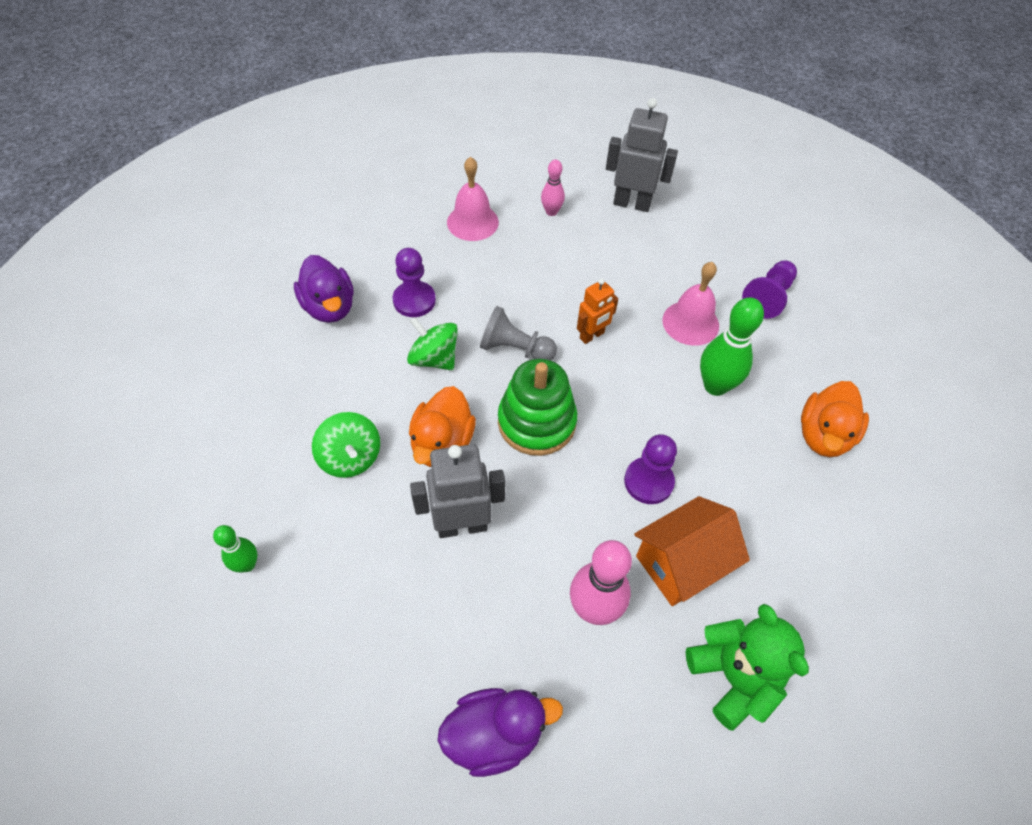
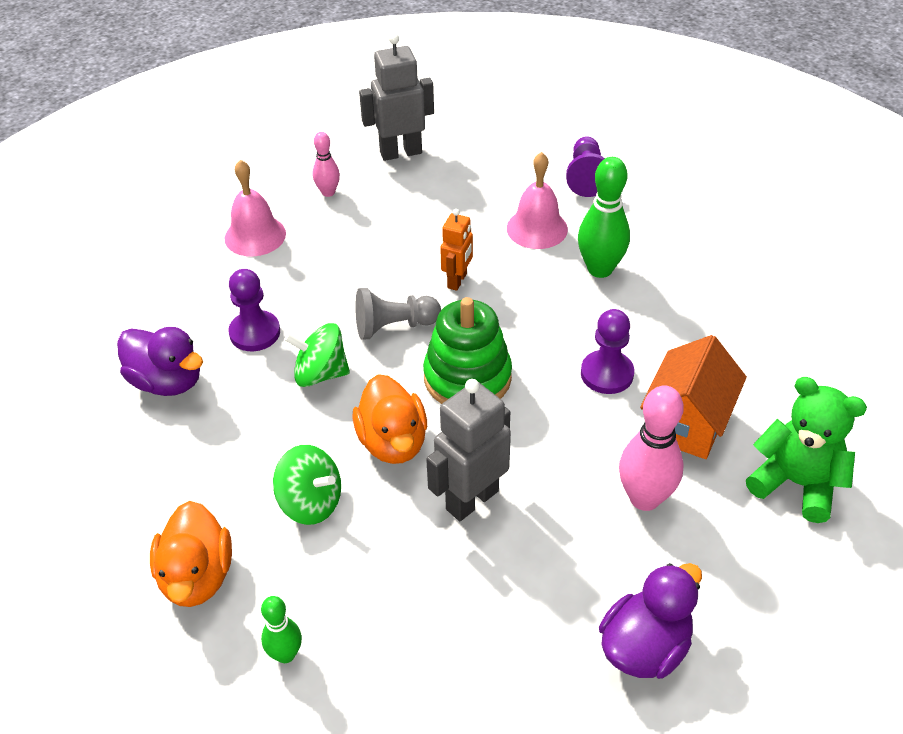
camera: 30 degrees left, 10 degrees down
(823, 435) = (717, 264): orange duck -> orange duck (197, 576)

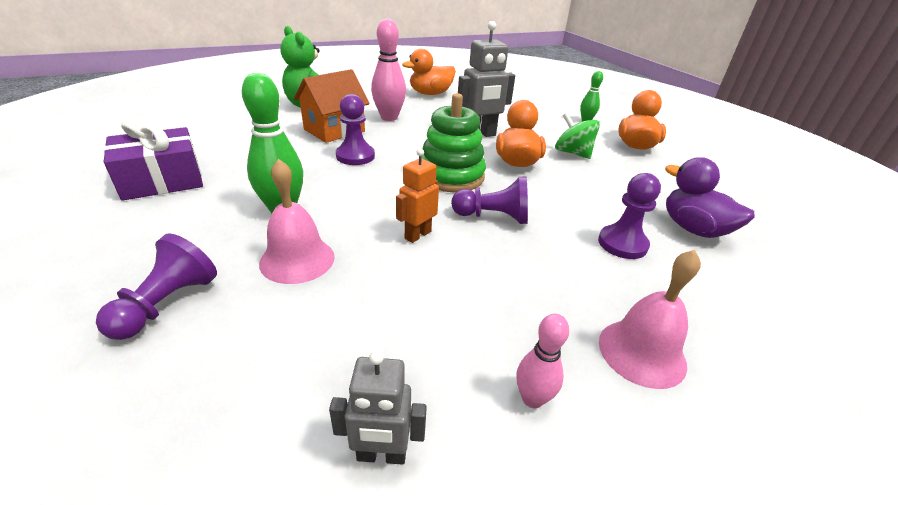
camera: 165 degrees left, 10 degrees down
(320, 373) = (562, 203): green spinning top -> none
(394, 326) = (493, 217): grey pawn -> purple pawn
(400, 152) = (381, 455): grey robot -> grey robot, size x0.61
(645, 647) = (430, 94): purple duck -> orange duck
(750, 265) = (162, 180): none -> purple gift

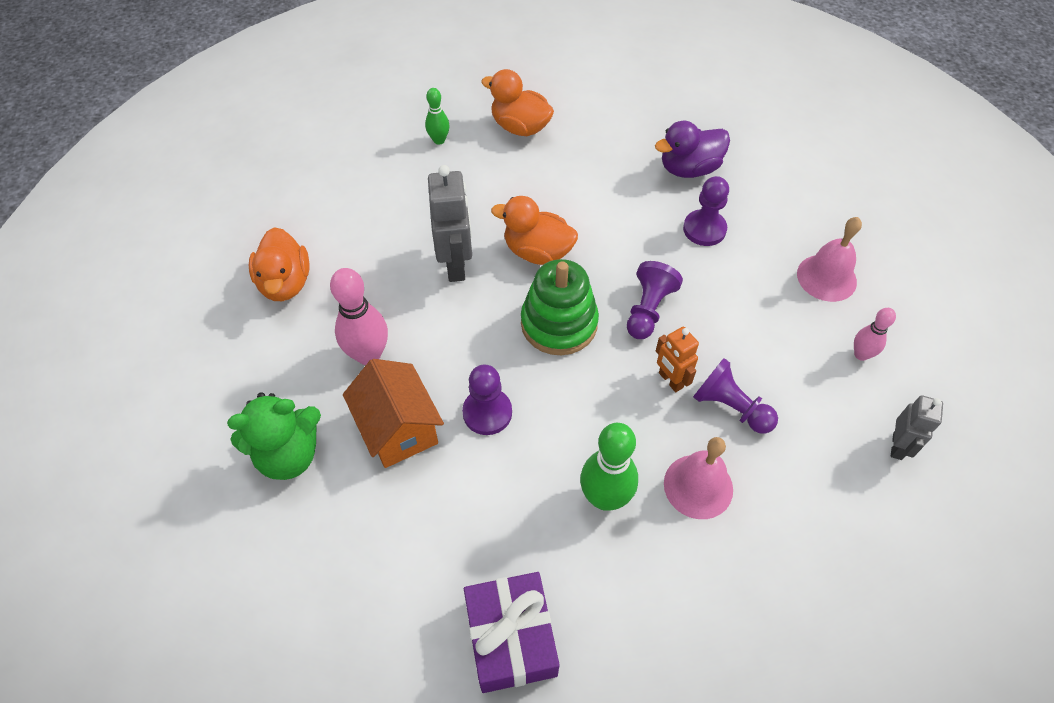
camera: 70 degrees left, 20 degrees up
(167, 304) = (751, 591): purple pawn -> purple pawn (730, 407)
(572, 153) = (526, 192): green spinning top -> none

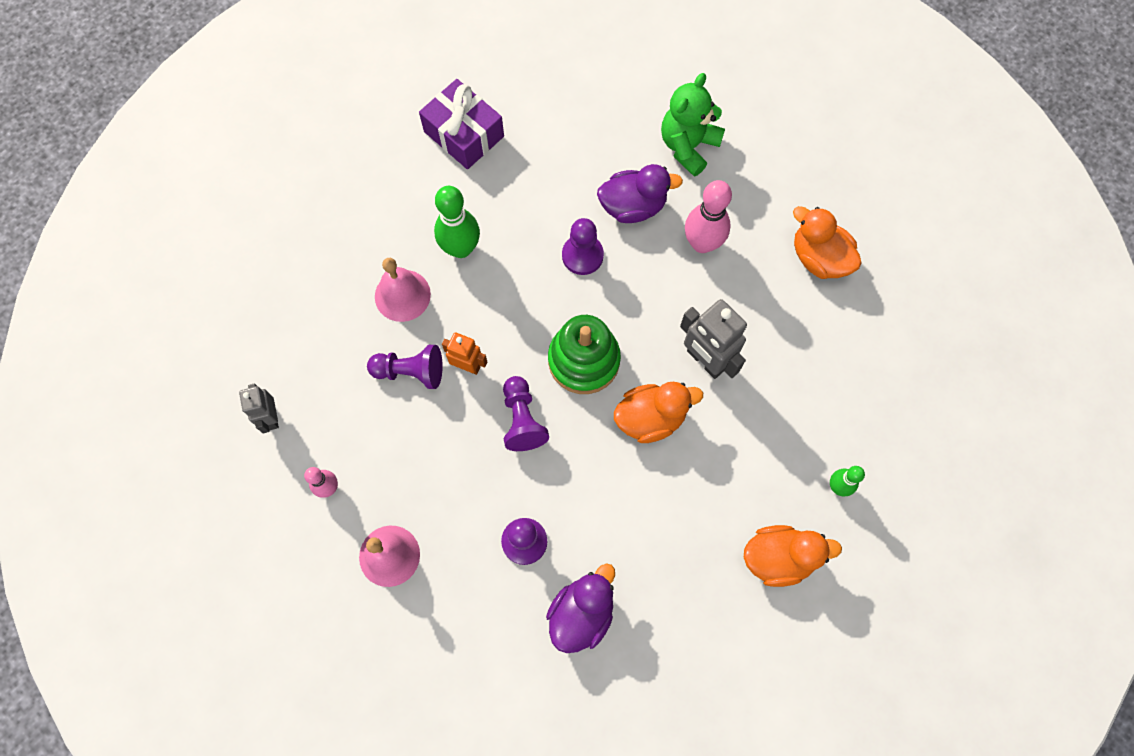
camera: 145 degrees right, 15 degrees up
(398, 429) = (633, 206): orange house -> purple duck

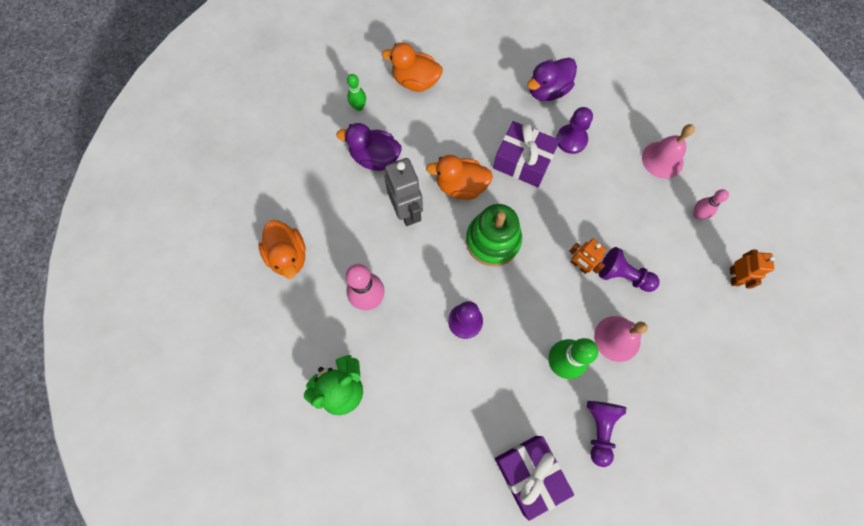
camera: 160 degrees left, 0 degrees up
(271, 417) = (734, 276): grey robot -> orange robot
(522, 419) = (550, 214): purple pawn -> purple pawn (599, 429)
(581, 483) = (523, 161): none -> purple gift
(633, 206) = (409, 349): purple duck -> purple duck (375, 157)

